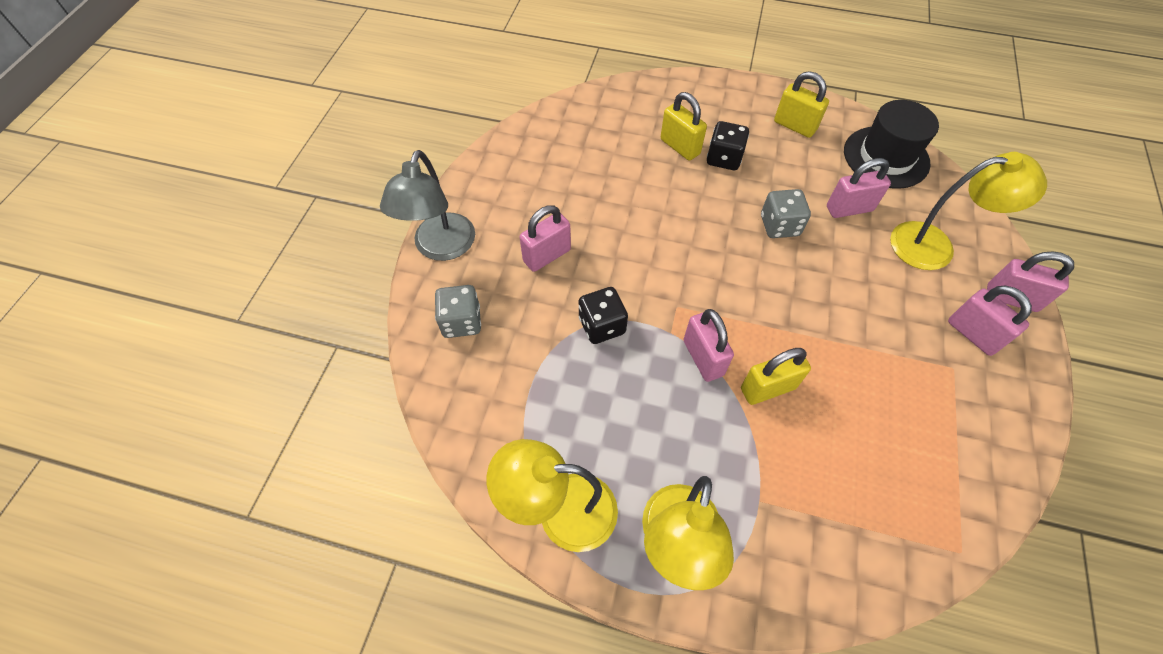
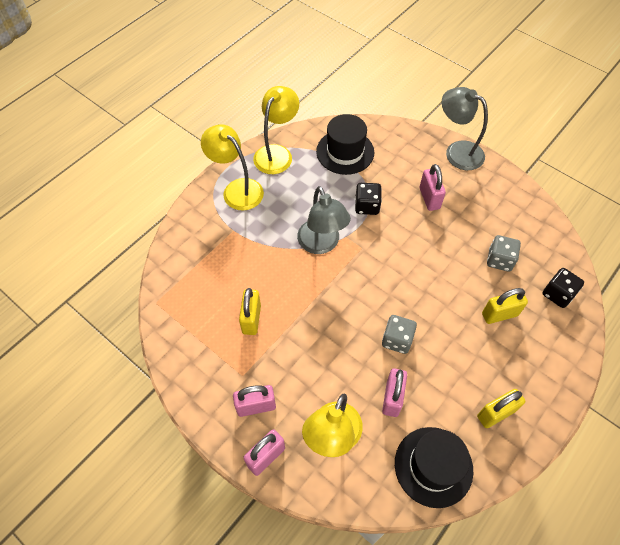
camera: 115 degrees right, 0 degrees up
(461, 322) = (400, 147): grey dice -> grey dice (499, 260)
(507, 397) = (345, 152): none -> black hat
(703, 358) = (321, 244): pink padlock -> grey lamp
(724, 158) = (476, 338): black dice -> black dice (557, 294)
(767, 388) = (286, 266): yellow padlock -> yellow padlock (251, 319)

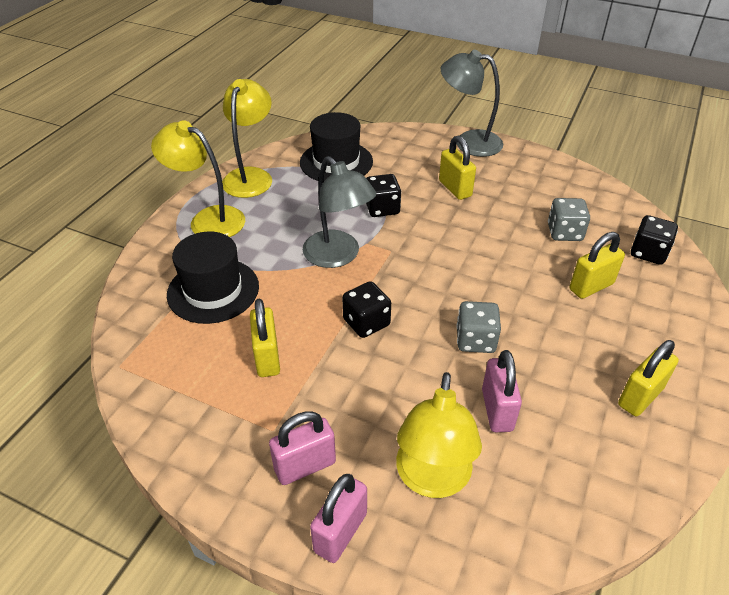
camera: 15 degrees left, 15 degrees down
(325, 307) = (366, 322): none -> black dice
(429, 198) = (455, 188): pink padlock -> yellow padlock
(433, 466) = (589, 483): black hat -> black hat (213, 290)

